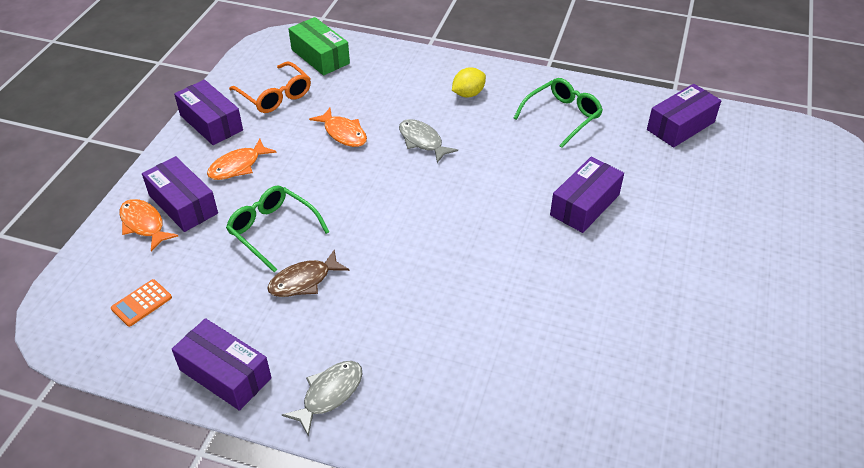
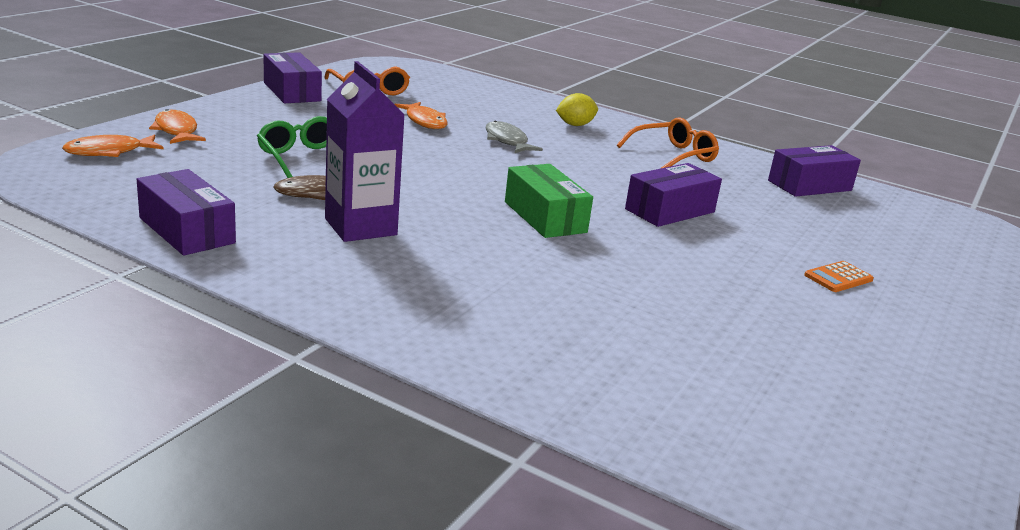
camera: 10 degrees right, 20 degrees down
(141, 303) = (134, 172): orange calculator -> orange calculator (838, 277)
(183, 204) = (226, 128): purple box -> none
(238, 166) = (300, 118): orange fish -> orange fish (109, 152)
(320, 56) = (431, 79): green box -> green box (545, 217)
(329, 394) = (293, 267): grey fish -> none
(357, 318) = (360, 227): none -> purple carton
(562, 116) = (673, 155): green glasses -> orange glasses

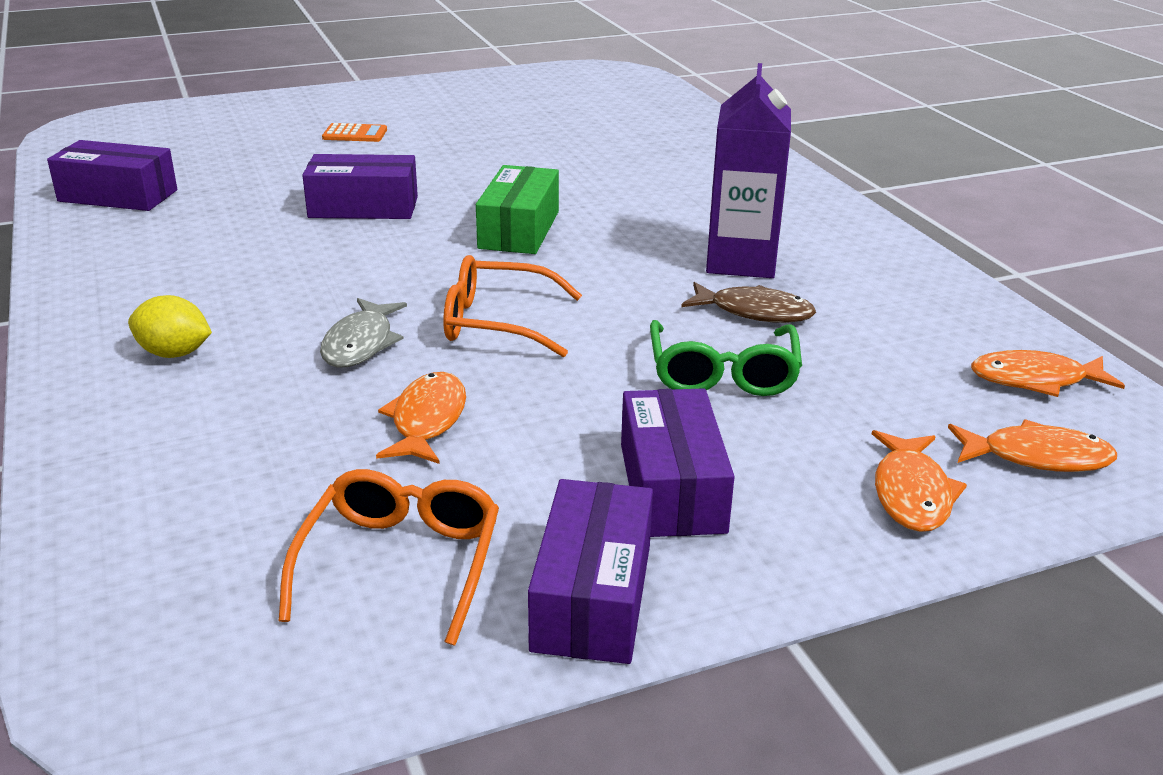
camera: 140 degrees left, 5 degrees up
(107, 187) = (1035, 380): none -> orange fish
(187, 230) = (940, 297): purple box -> purple box (671, 487)
(673, 155) = (170, 266): orange glasses -> orange glasses (497, 322)

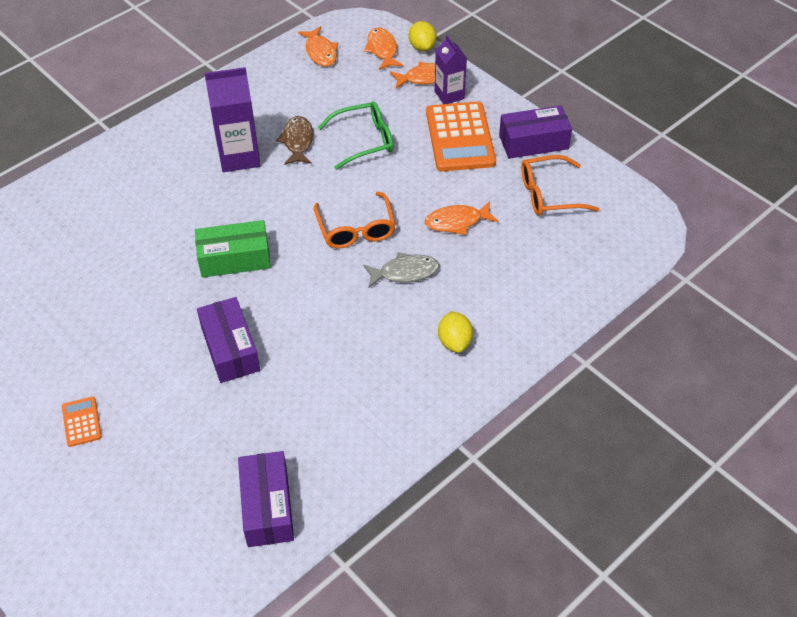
camera: 110 degrees left, 20 degrees up
(671, 487) = (460, 137): purple box -> orange calculator
(833, 511) = (449, 95): none -> purple carton
(1044, 518) = (422, 47): none -> yellow lemon

